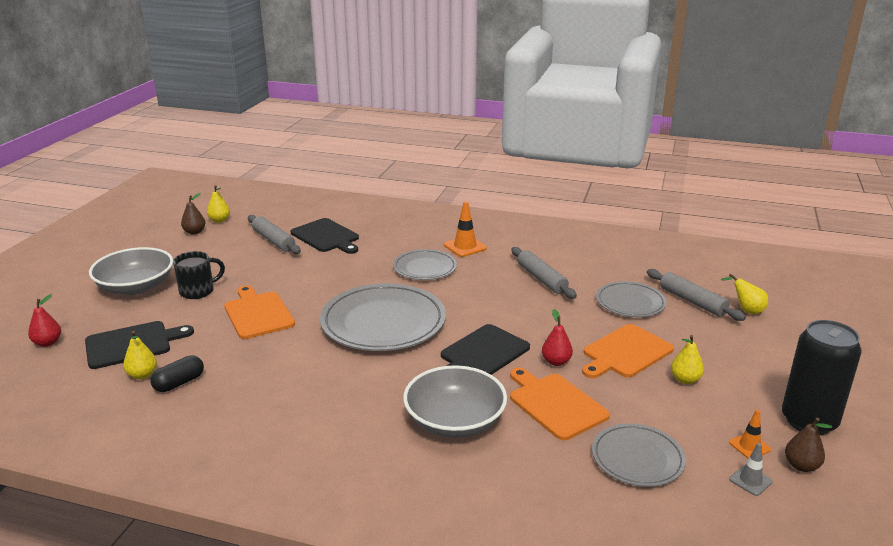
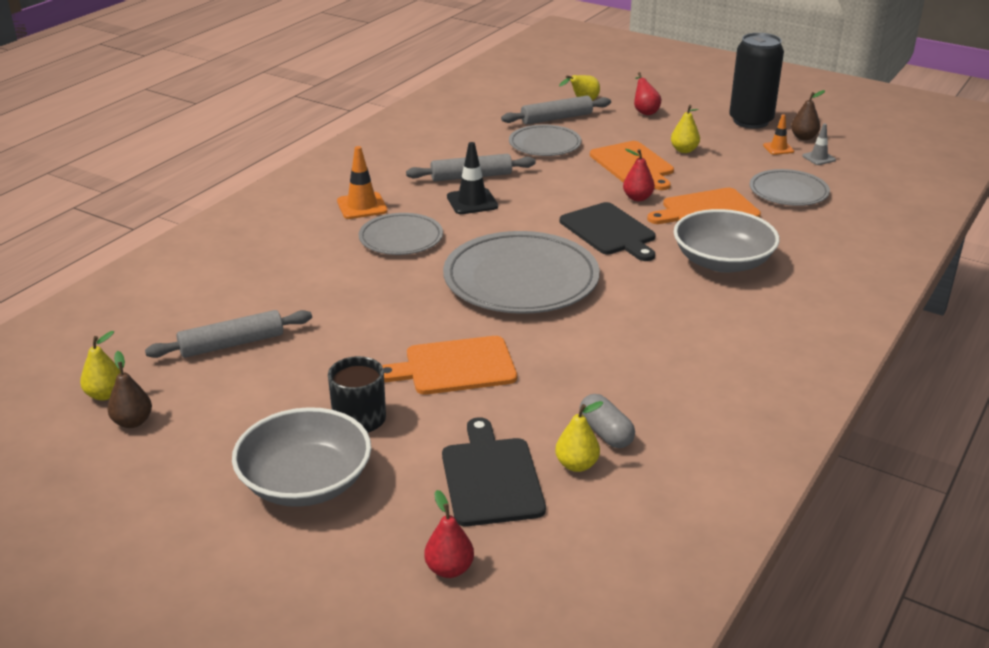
camera: 75 degrees left, 5 degrees up
(179, 383) = (605, 433): black capsule -> grey capsule
(326, 237) = (254, 299): black cutting board -> none
(498, 285) = (472, 202): none -> black traffic cone
(759, 347) = (645, 111): none -> red pear

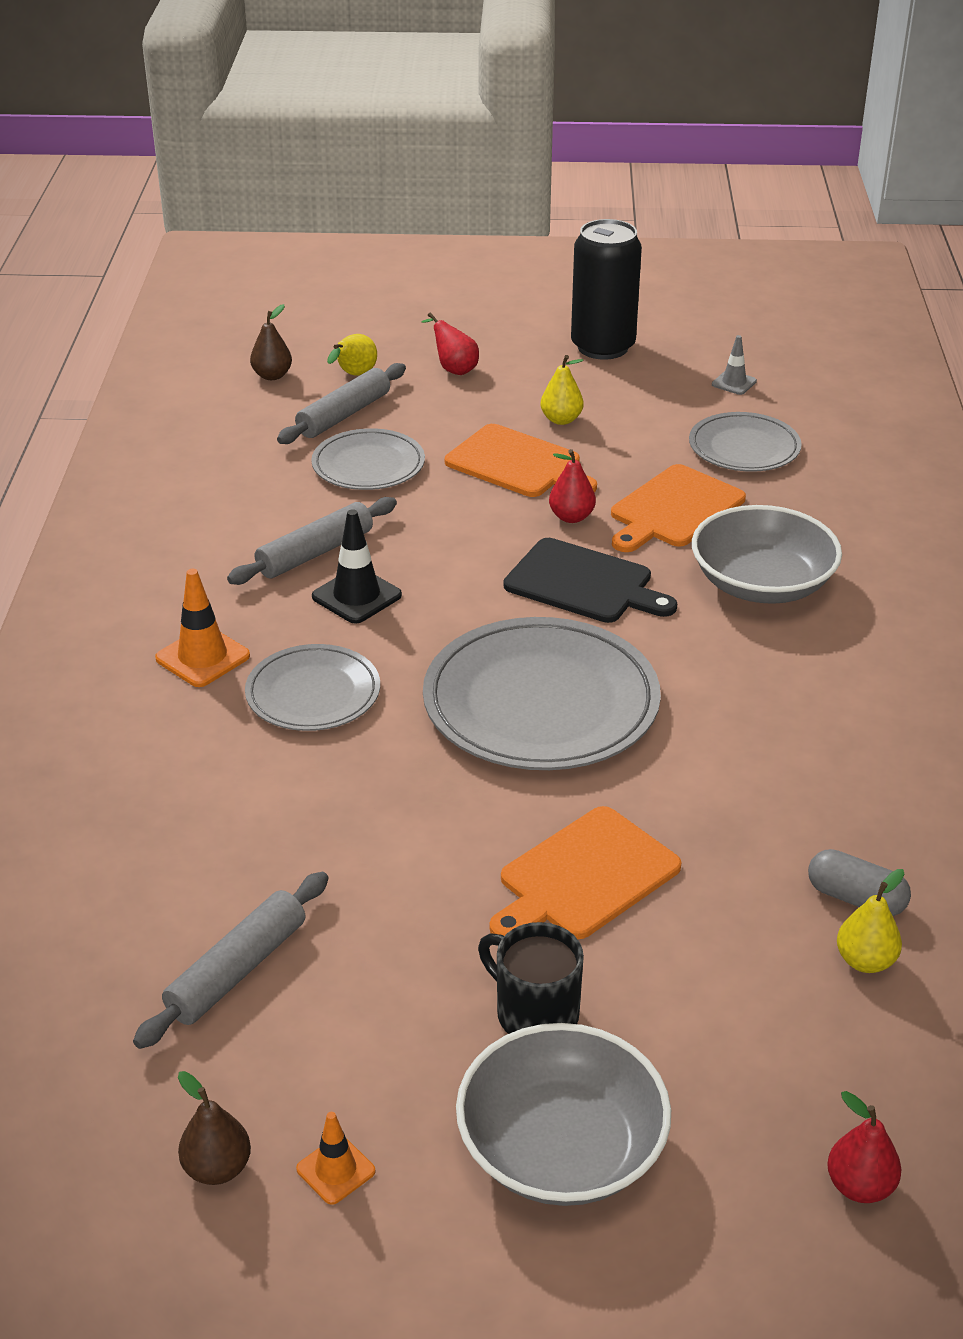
camera: 30 degrees left, 5 degrees up
(105, 394) = (126, 1141): yellow pear -> none
(491, 478) = (785, 1027): black cutting board -> none
(778, 148) = (674, 382): orange traffic cone -> orange traffic cone (335, 1170)
(803, 137) = (689, 355): brown pear -> brown pear (272, 376)

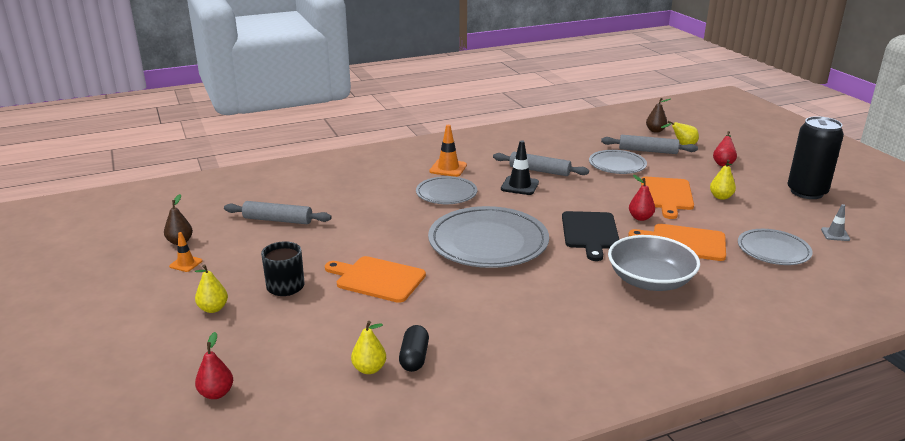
camera: 65 degrees right, 10 degrees down
(561, 1147) = (213, 308): grey bowl -> yellow pear
(855, 898) = (414, 358): grey capsule -> black capsule

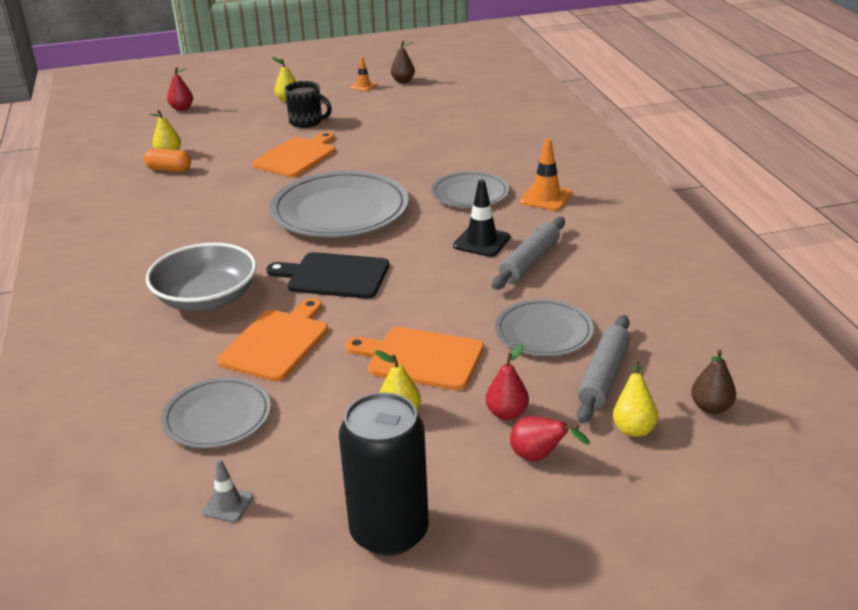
camera: 100 degrees right, 5 degrees up
(278, 220) = (431, 113): grey rolling pin -> none
(414, 358) = (169, 169): black capsule -> orange capsule
(640, 218) = (358, 320): red pear -> red pear (507, 413)

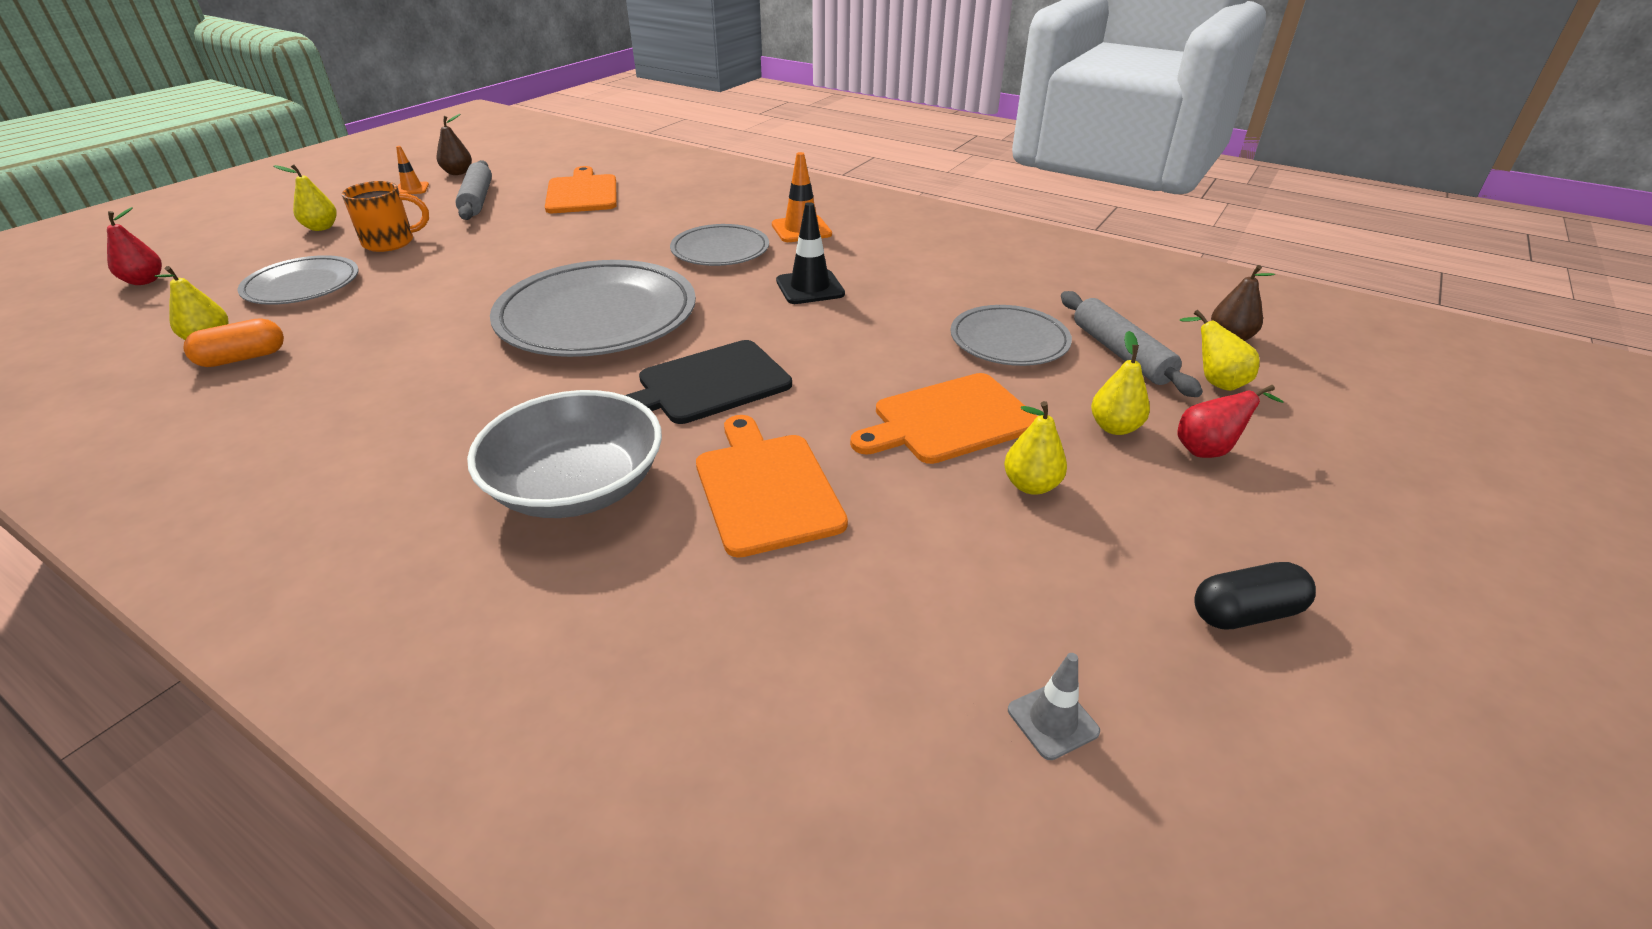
camera: 45 degrees left, 5 degrees up
(217, 417) = (847, 621): grey plate -> grey plate (302, 285)
(297, 156) = (438, 280): orange cutting board -> orange cutting board (582, 193)
(307, 122) = (391, 242): black mug -> orange mug
(389, 532) = (1245, 613): black can -> black capsule
(507, 413) = (1114, 427): red pear -> yellow pear
(530, 261) = (885, 287): grey rolling pin -> grey rolling pin (477, 200)

